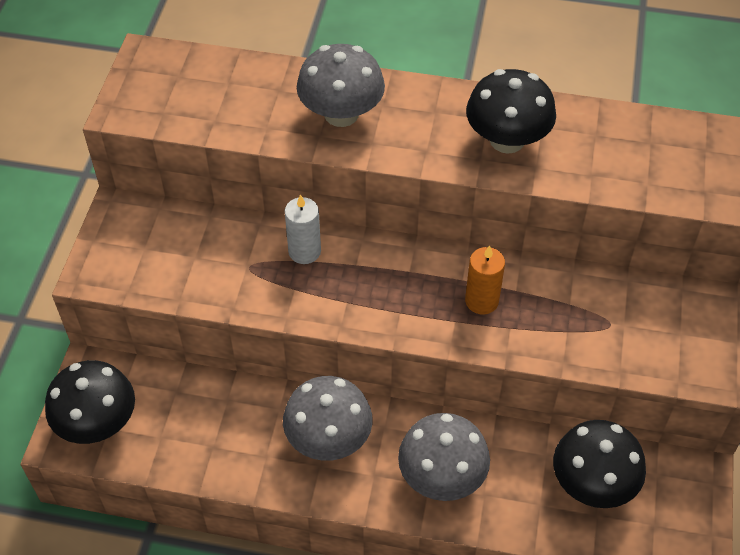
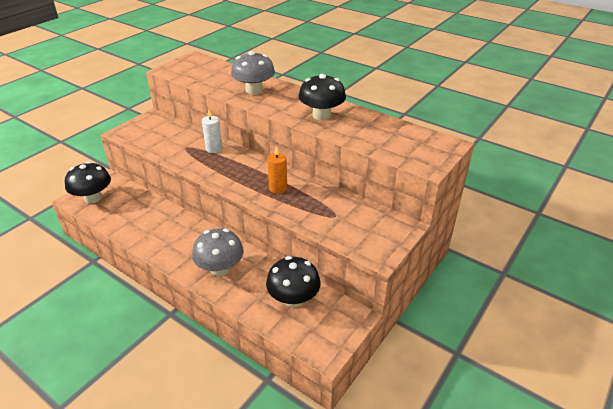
camera: 25 degrees right, 15 degrees down
(328, 439) = (181, 236): grey mushroom -> none

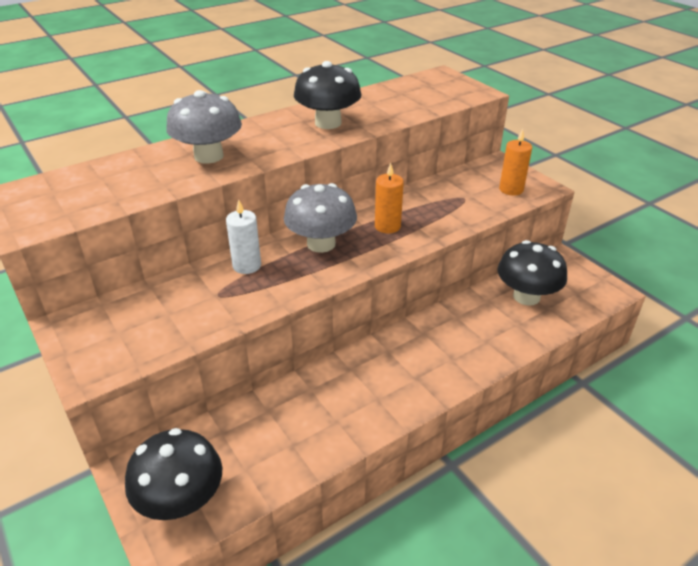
camera: 70 degrees left, 0 degrees up
(220, 268) = (453, 350): grey mushroom -> grey mushroom (321, 244)
(364, 238) = (511, 189): none -> orange candle

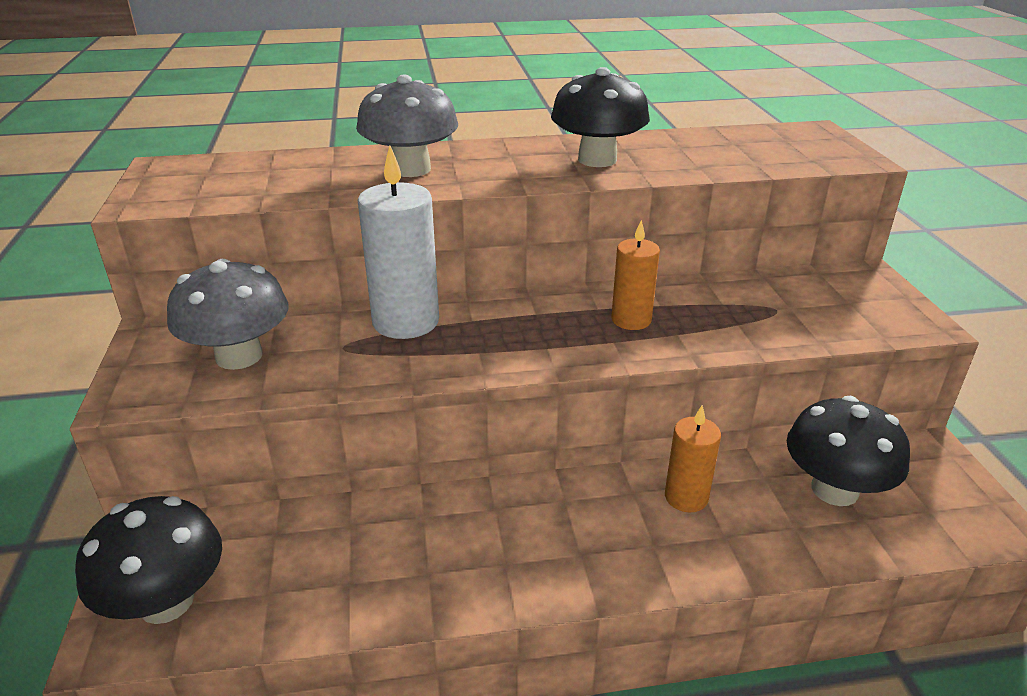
camera: 25 degrees right, 5 degrees down
(247, 265) = (405, 322): white candle -> white candle, size x1.66
(321, 244) = (521, 319): grey mushroom -> grey mushroom (239, 356)
(511, 189) = (863, 315): orange candle -> orange candle (686, 497)

